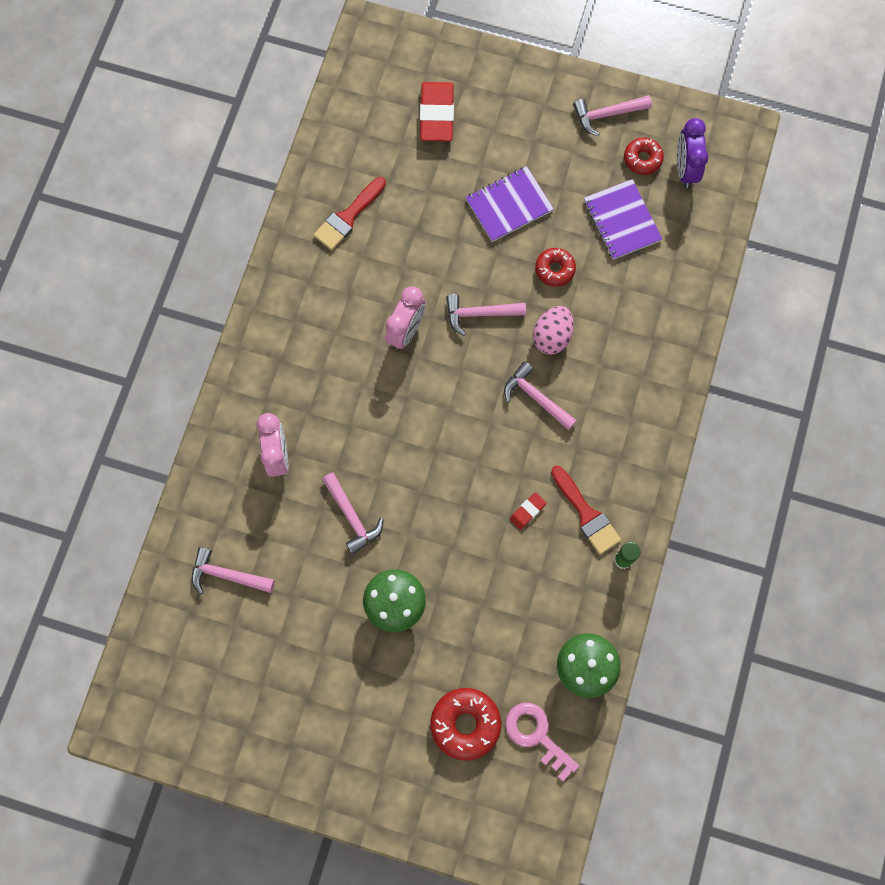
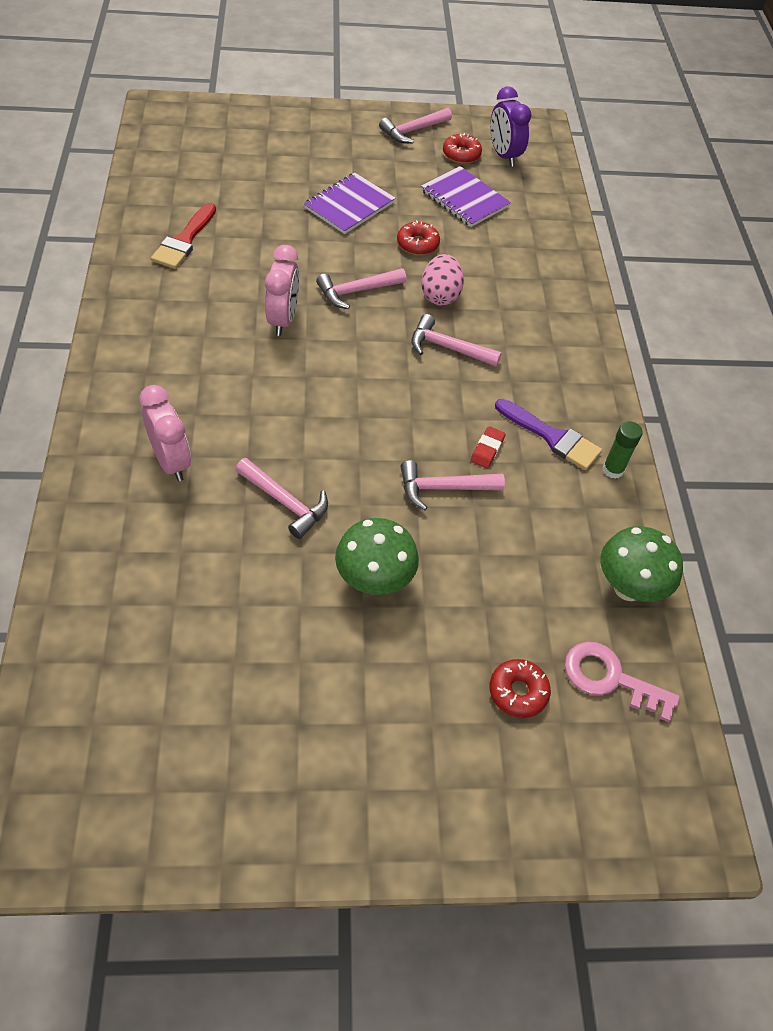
camera: 25 degrees left, 20 degrees down
(227, 575) = (143, 604): pink hammer -> pink hammer (443, 488)
(437, 114) = (249, 153): red eraser -> none
(465, 724) = (518, 692): red donut -> red donut, size x0.63
(586, 514) = (552, 437): red brush -> purple brush

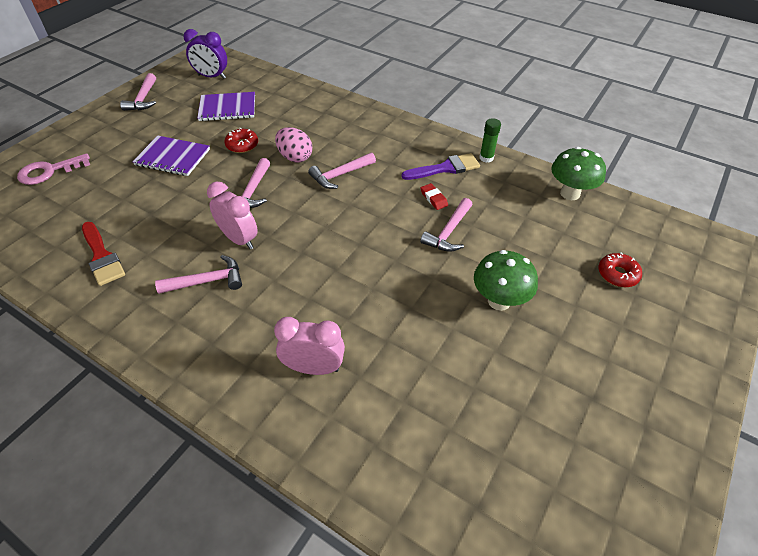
camera: 50 degrees left, 5 degrees down
(285, 502) = (403, 316): pink hammer -> pink hammer (207, 281)
(349, 205) = (173, 157): purple notebook -> purple notebook turned 60 degrees counterclockwise
(461, 154) = (189, 91): red donut -> none
(610, 678) = (626, 231): pink key -> pink key (49, 171)

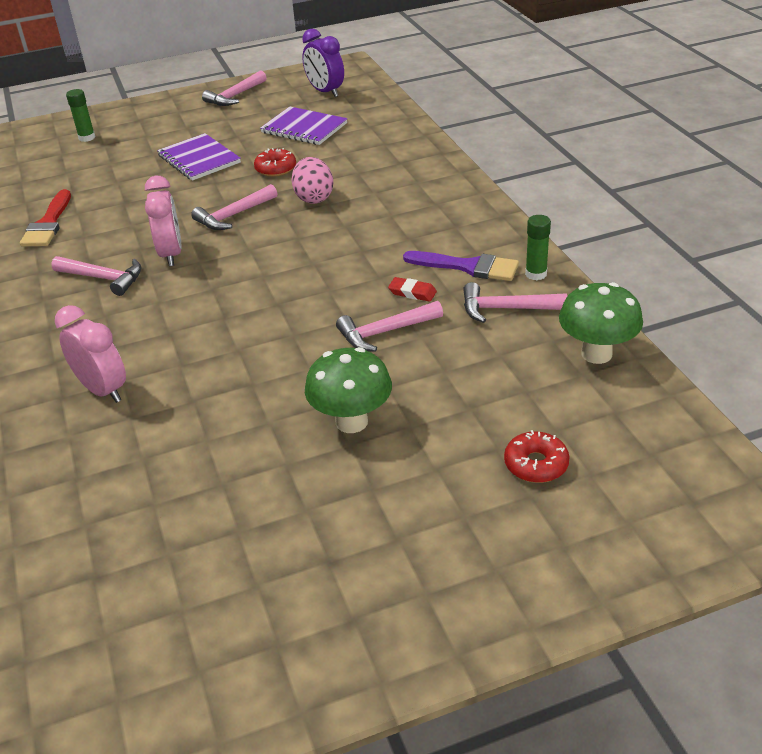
camera: 40 degrees right, 10 degrees down
(49, 171) = (87, 138): pink key -> green glue stick
(340, 175) = (339, 231): pink hammer -> pink hammer (506, 309)
(433, 198) = (412, 292): red eraser -> red eraser turned 75 degrees counterclockwise

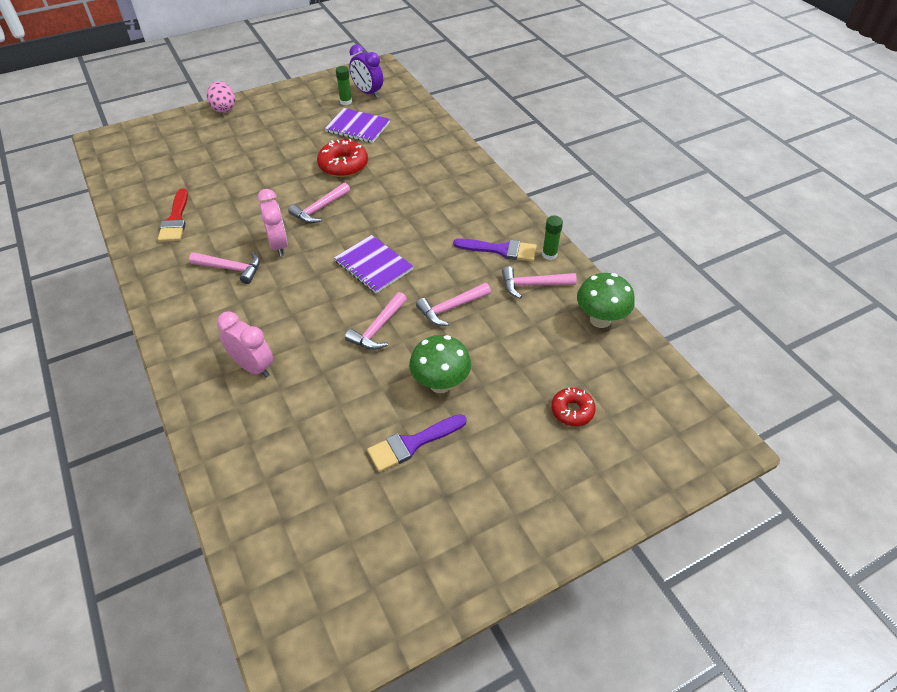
camera: 10 degrees left, 10 degrees up
(87, 138) = (187, 138): green glue stick -> green glue stick (346, 102)
(199, 159) = (282, 157): purple notebook -> purple notebook (373, 265)
(235, 96) = (298, 97): pink hammer -> pink hammer (378, 328)
(276, 169) = (343, 165): red donut -> red donut, size x1.59
(297, 493) = (412, 443): none -> purple brush
(314, 198) = (377, 191): pink egg -> pink egg (224, 108)
(412, 292) = (464, 273): red eraser -> none

